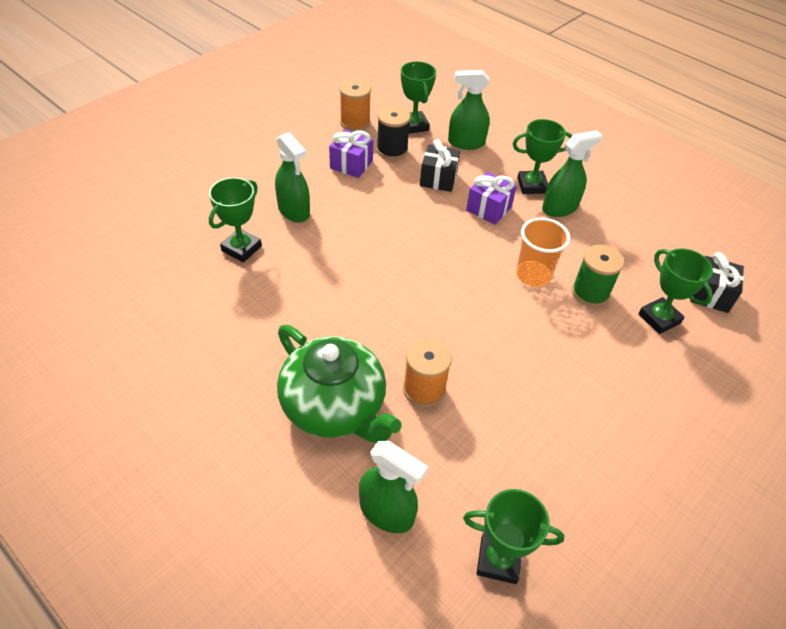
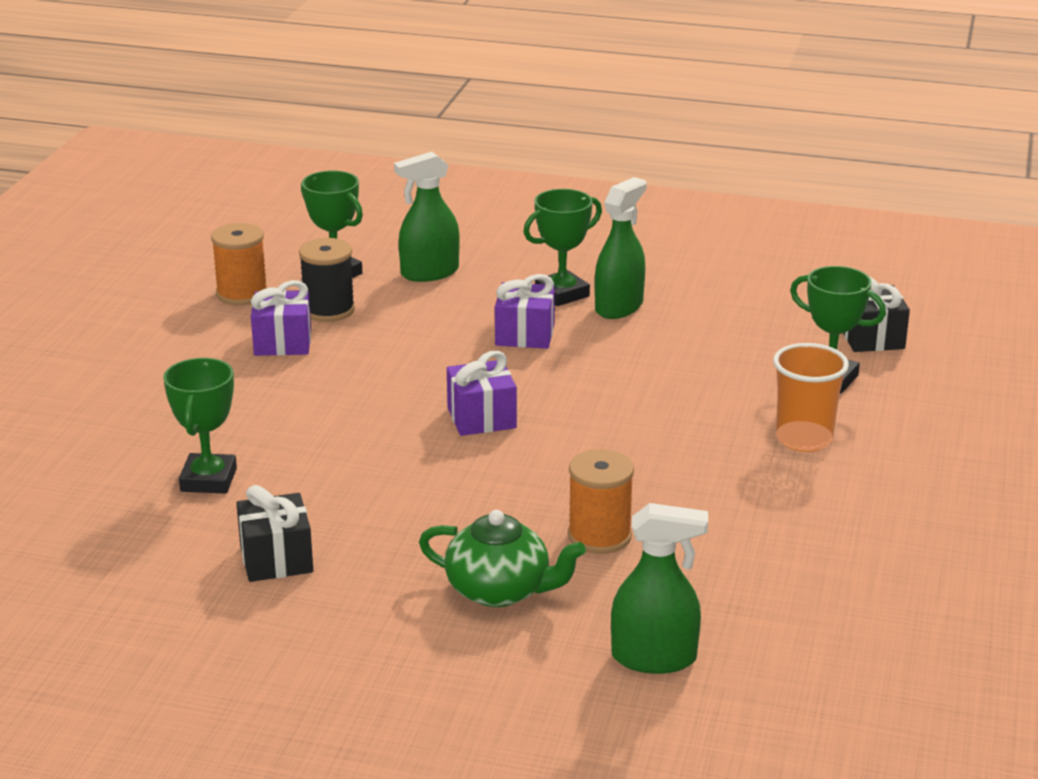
camera: 25 degrees left, 20 degrees down
(294, 211) = (247, 417): green spray bottle -> none
(335, 407) = (500, 590): green teapot -> green teapot, size x0.66
(420, 263) = (481, 418): none -> purple gift
(438, 179) = (426, 323): black gift -> black gift (276, 559)
(498, 560) = (818, 649): green trophy -> none
(533, 275) = (642, 385): orange cup -> orange cup (804, 439)
(590, 293) = (727, 380): green spool -> none

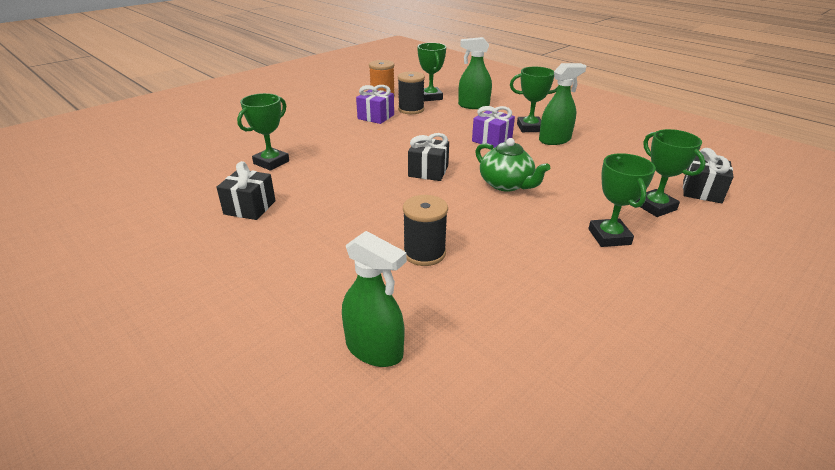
camera: 30 degrees right, 5 degrees up
(481, 418) = (428, 171): purple gift -> black gift
(500, 590) = (334, 265): green teapot -> green teapot (506, 184)
(599, 536) = (424, 253): orange spool -> black spool
(804, 439) = (609, 237): orange cup -> green trophy

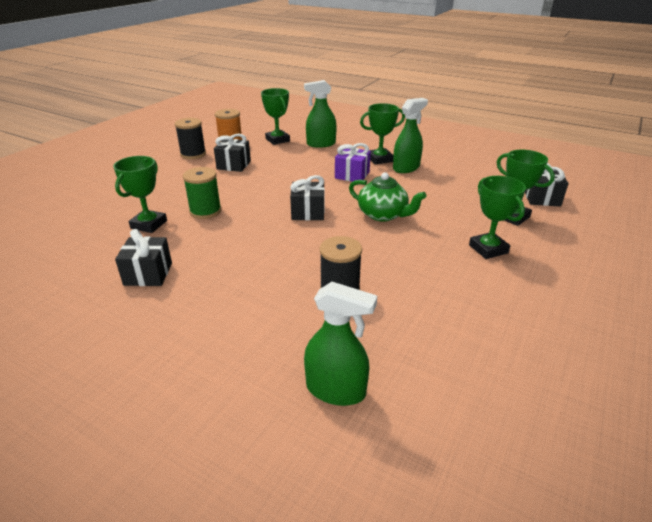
camera: 15 degrees left, 0 degrees up
(328, 157) = (205, 211): none -> green spool
(376, 117) = (234, 165): purple gift -> black gift
(411, 109) = (264, 154): black spool -> black spool (193, 154)

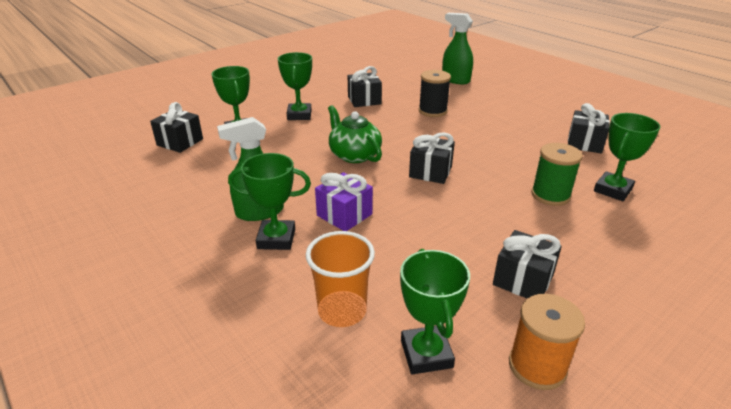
camera: 160 degrees left, 0 degrees up
(193, 154) = (614, 339): black spool -> none
(321, 144) = (342, 311): green spray bottle -> orange cup
(442, 292) = (364, 100): none -> black gift

